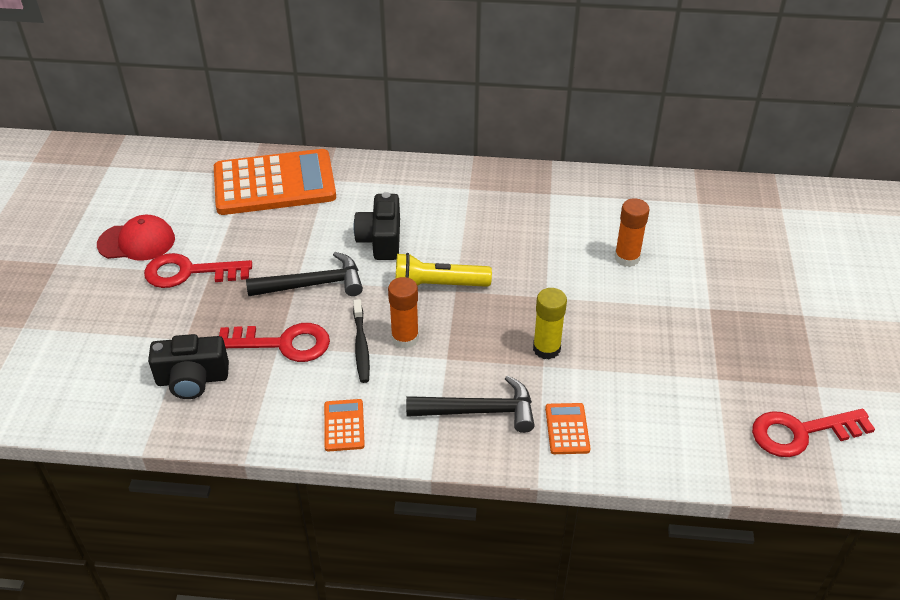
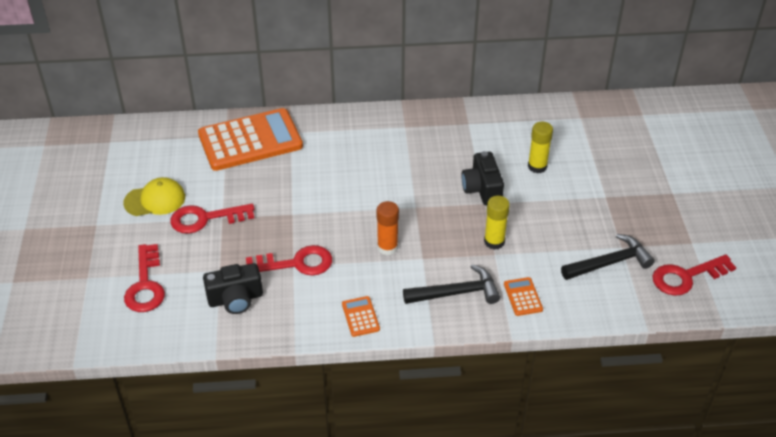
camera: 10 degrees left, 0 degrees up
(88, 346) = (145, 285): none -> red key
(137, 242) = (155, 200): red cap -> yellow cap
(313, 284) = (306, 216): black hammer -> black hammer (610, 263)
(361, 346) = (356, 258): black toothbrush -> none
(381, 240) = (348, 175): black camera -> black camera (482, 189)
(438, 285) = (401, 205): yellow flashlight -> none
(627, 258) = (537, 166): orange glue stick -> yellow glue stick

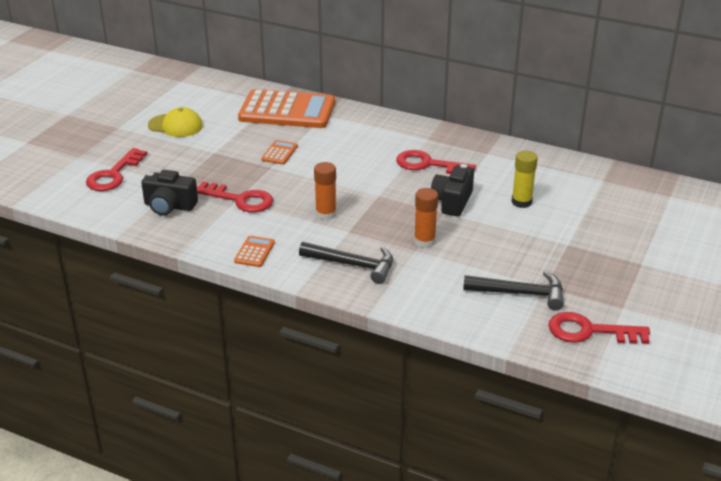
camera: 30 degrees right, 10 degrees down
(205, 219) = (200, 149): red key -> red key (428, 164)
(494, 241) = (424, 241): yellow glue stick -> orange glue stick
(523, 297) = (410, 289): orange calculator -> orange calculator (279, 153)

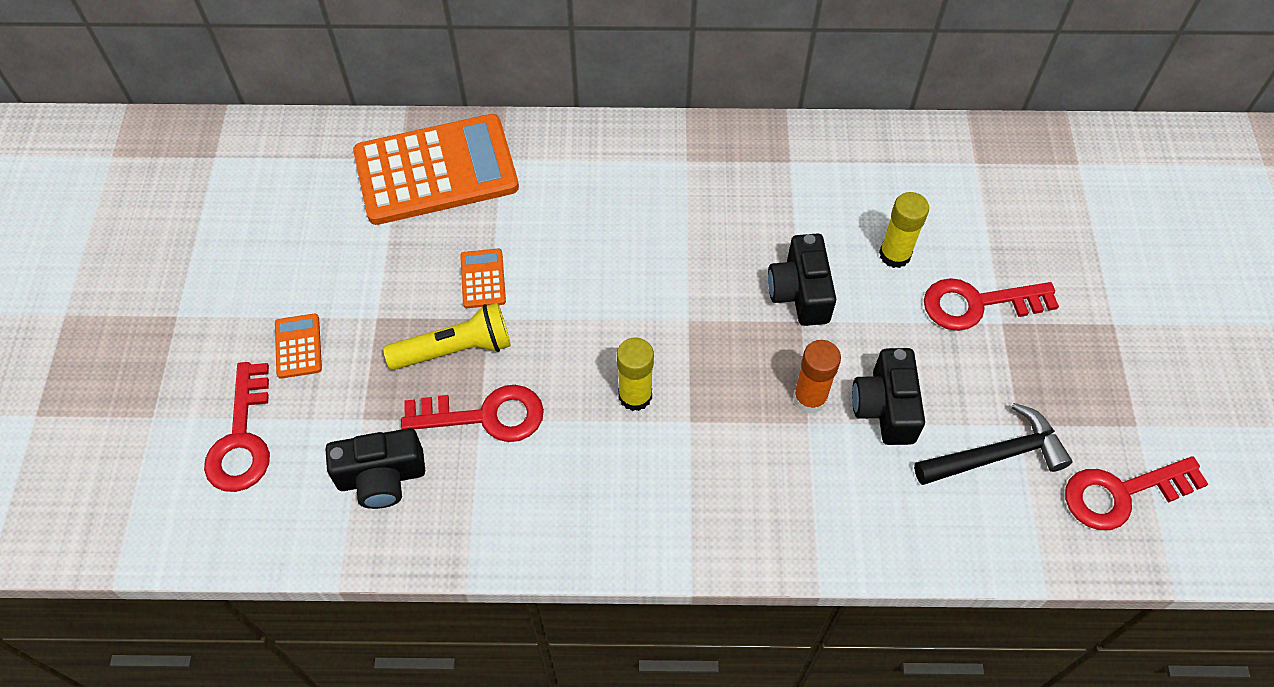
camera: 25 degrees left, 25 degrees up
(175, 126) = (274, 275): yellow cap -> none
(244, 173) = (455, 349): none -> yellow flashlight
(254, 252) = (578, 528): orange calculator -> orange calculator (298, 346)
(326, 214) = (635, 396): orange glue stick -> yellow glue stick
(353, 265) = (738, 494): black hammer -> none
(428, 164) = (721, 220): red key -> red key (977, 304)
(467, 257) = (885, 407): none -> black camera

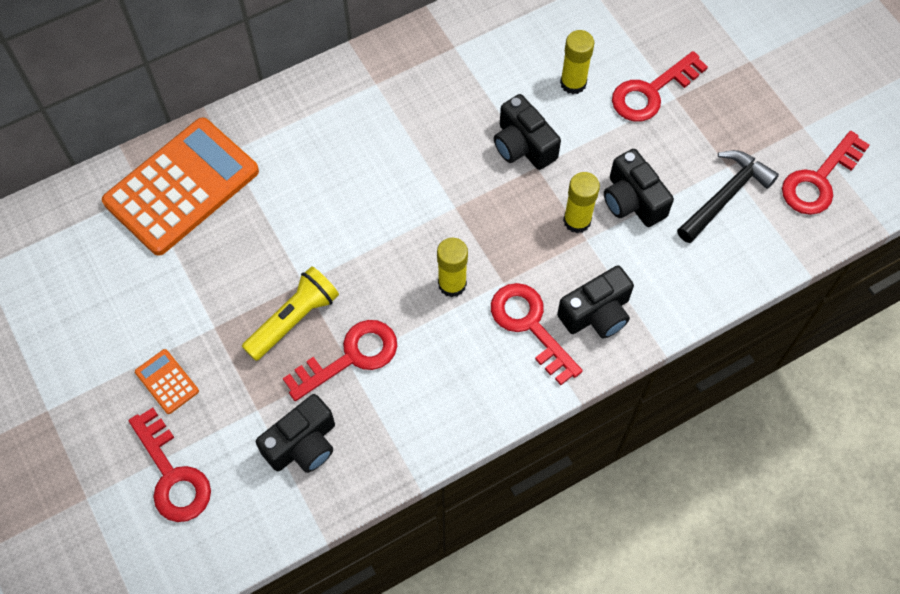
camera: 30 degrees left, 5 degrees up
(483, 279) = (278, 254): orange calculator -> none
(689, 482) = (530, 326): none -> red key
(770, 507) = (596, 313): none -> black camera
(810, 398) = (577, 221): orange glue stick -> yellow glue stick

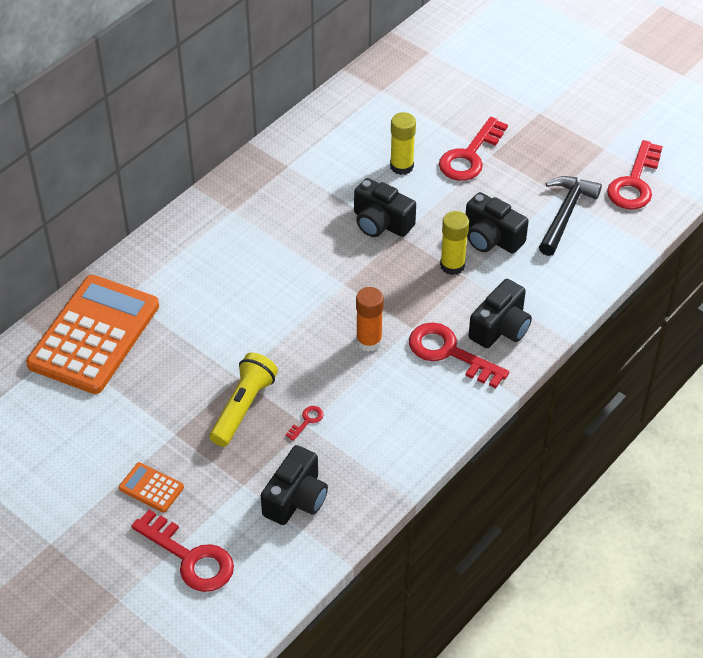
camera: 20 degrees left, 15 degrees down
(350, 357) = (307, 421): red key -> red key, size x0.43
(452, 284) = (369, 341): yellow glue stick -> orange glue stick

